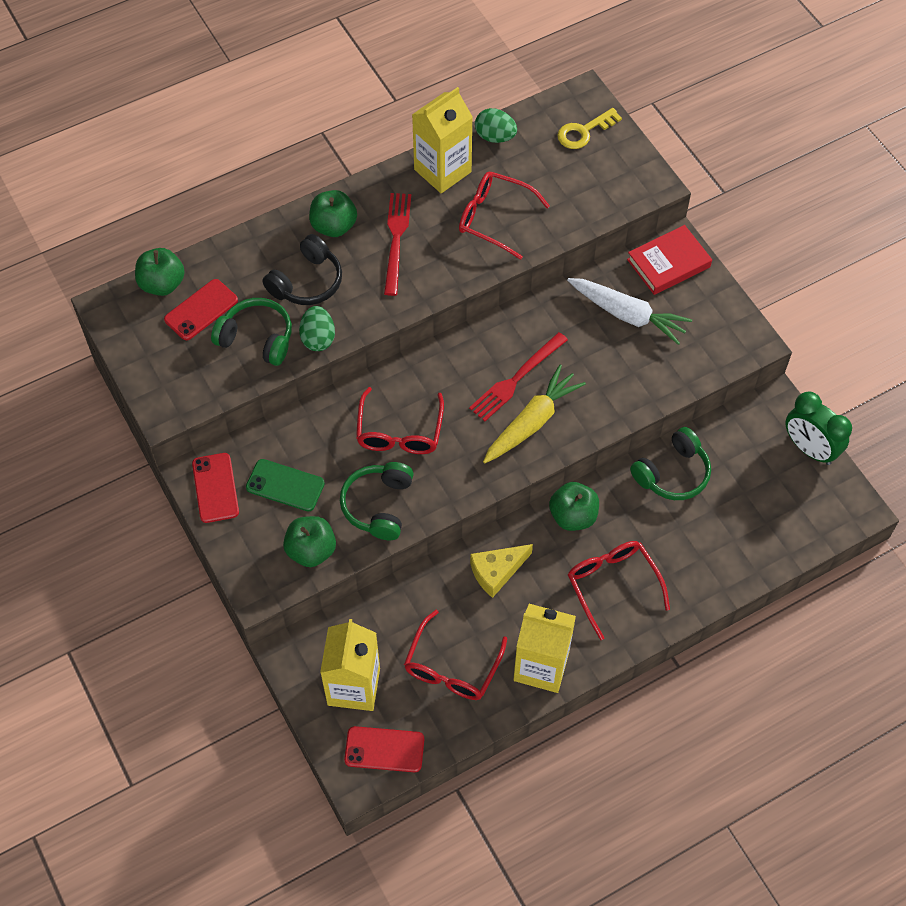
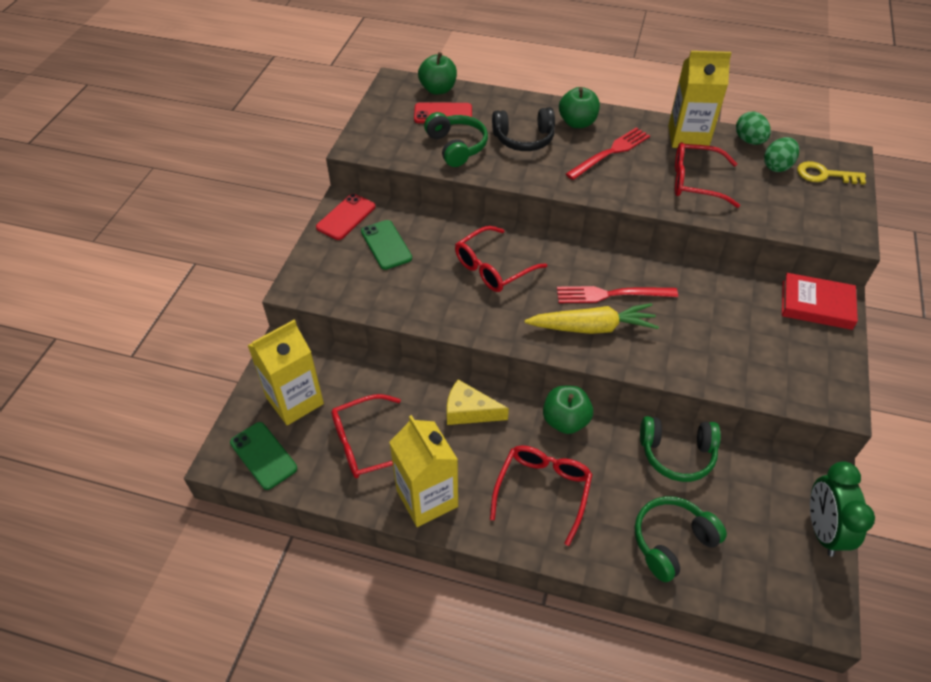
camera: 45 degrees right, 10 degrees down
(311, 550) = (355, 290): green apple -> none
(318, 338) = (493, 170): green egg -> green egg (777, 166)
(378, 505) = (427, 298): green headphones -> green headphones (672, 541)
(384, 749) = (263, 455): red phone -> green phone
(494, 218) = (695, 182): red glasses -> red glasses turned 60 degrees counterclockwise
(627, 314) = (745, 314): white carrot -> none

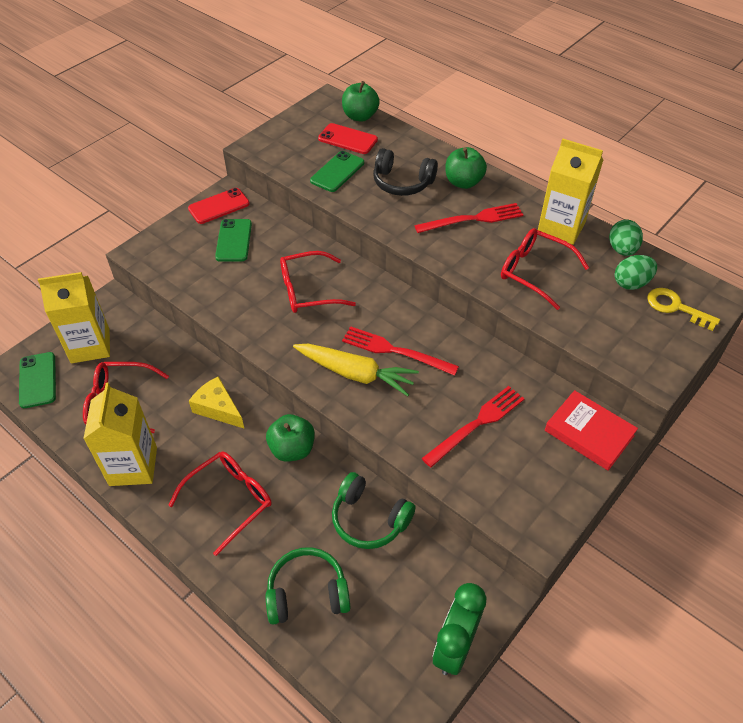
camera: 25 degrees right, 0 degrees up
(456, 147) = (337, 172): green headphones -> green phone
(725, 332) = (477, 424): none -> red fork

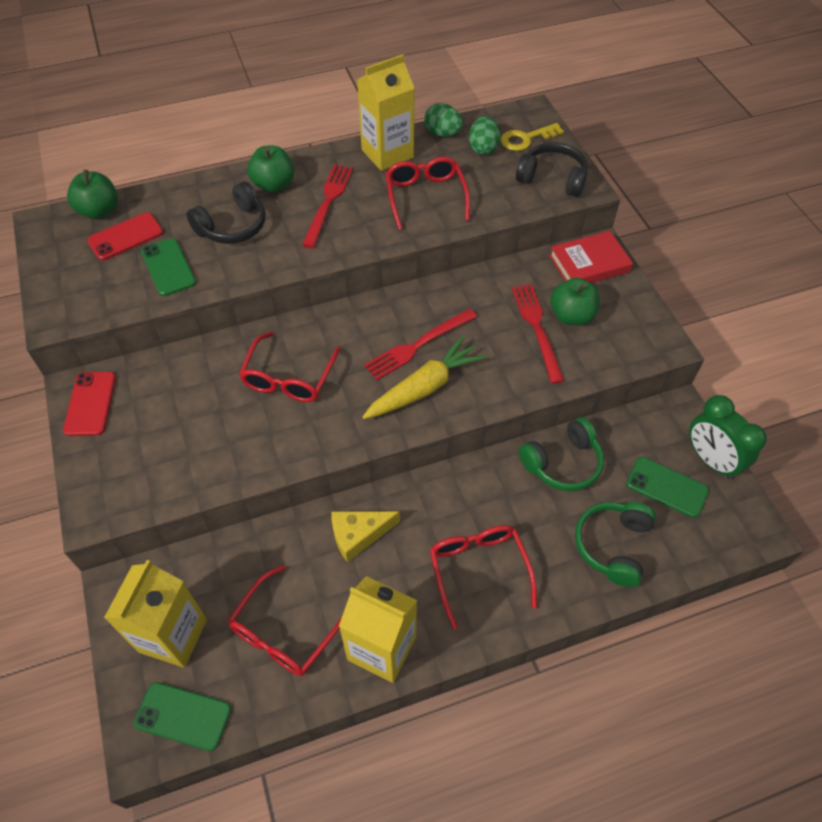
camera: 60 degrees left, 5 degrees up
(234, 240) = (159, 412): green phone -> green phone (666, 487)
(292, 449) = (451, 490): green apple -> green apple (571, 316)
(534, 272) = (425, 196): red glasses -> red glasses turned 105 degrees clockwise
(642, 347) = (552, 178): none -> black headphones

